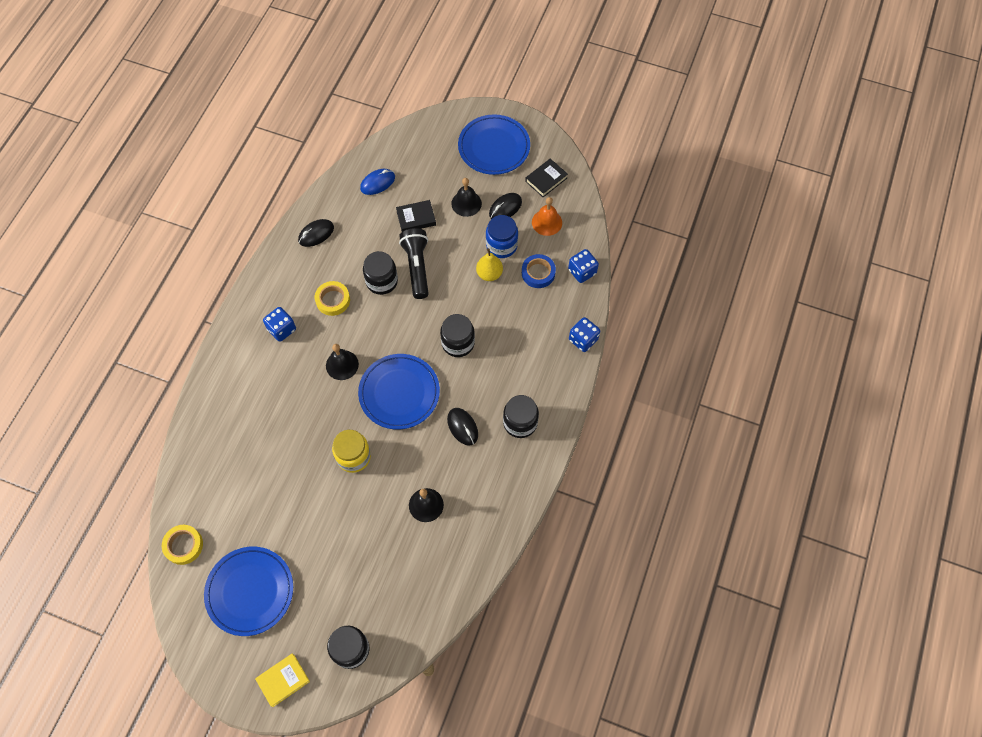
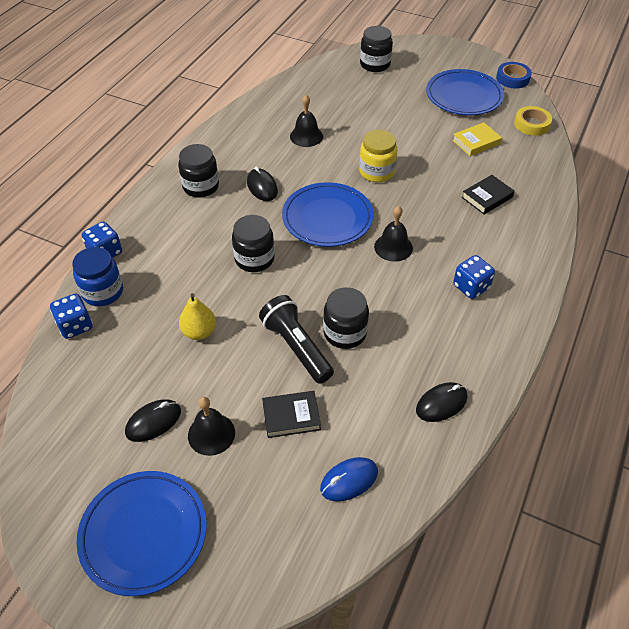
camera: 175 degrees left, 15 degrees down
(283, 680) = (427, 54): yellow book -> yellow book (476, 142)
(333, 300) = (409, 315): yellow tape -> none
(417, 267) = (296, 347): black flashlight -> black flashlight turned 150 degrees clockwise
(501, 245) = (173, 367): blue jar -> blue jar (103, 292)
(538, 273) = (134, 328): blue tape -> blue tape (512, 78)
(546, 179) = (75, 464): black book -> black book (487, 197)
(547, 222) = (98, 395): orange bell -> none

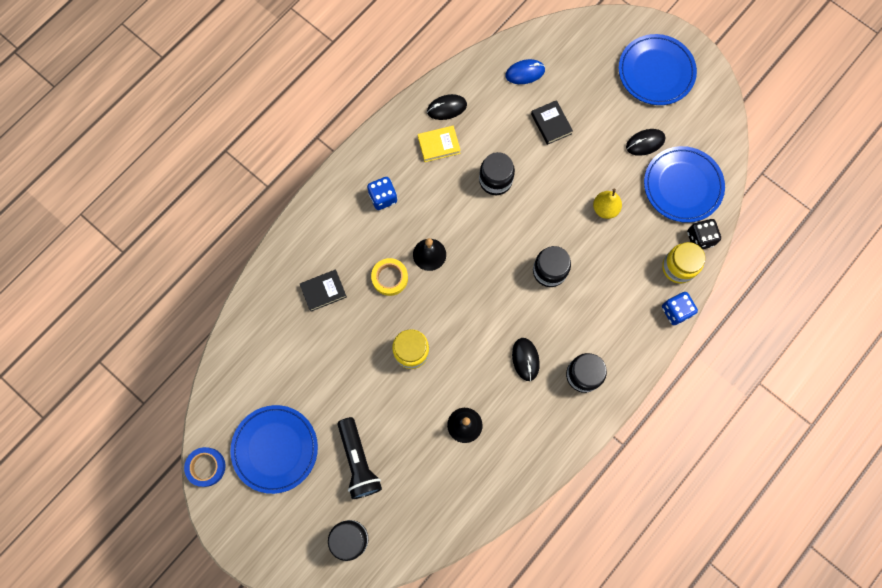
camera: 165 degrees left, 25 degrees up
(75, 326) = (700, 238): blue dice -> black dice
(103, 292) = (678, 267): blue jar -> yellow jar
(211, 434) = (607, 125): black bell -> none
(291, 416) = (551, 124): black book -> black book turned 60 degrees clockwise
(296, 347) = (535, 177): black flashlight -> black flashlight (358, 461)
(327, 218) = (475, 303): blue plate -> blue plate (682, 186)
(476, 142) = (297, 369): yellow book -> yellow book (439, 145)
(531, 124) = (228, 382): yellow tape -> yellow tape (390, 278)

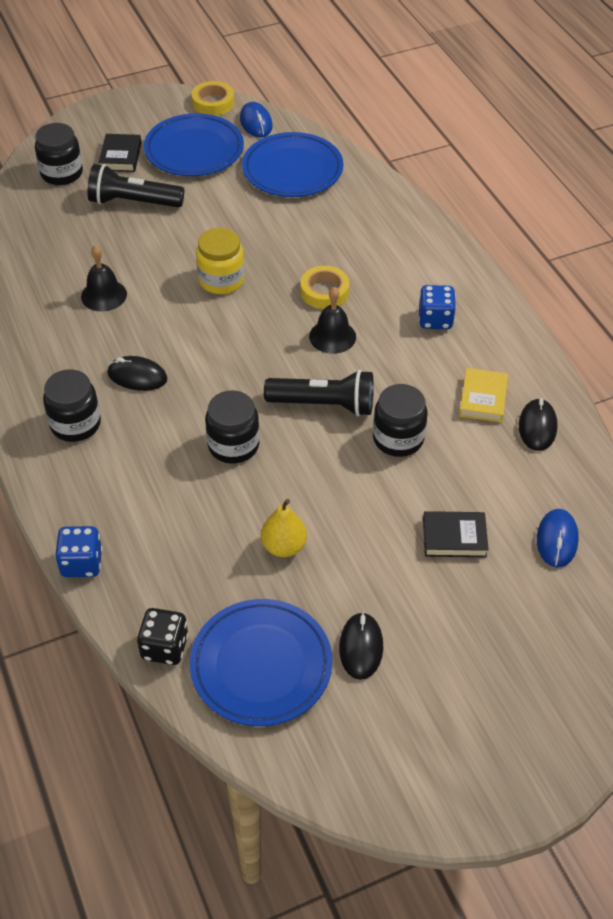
camera: 115 degrees right, 25 degrees down
(206, 467) = (213, 103): blue tape -> yellow tape
(219, 418) = (256, 123): none -> blue mouse
(323, 291) = (344, 233): black book -> black book (120, 156)
(490, 233) = (324, 404): none -> black flashlight
(656, 72) = (481, 725): blue plate -> blue plate (292, 170)
(678, 267) = (140, 597): yellow jar -> none

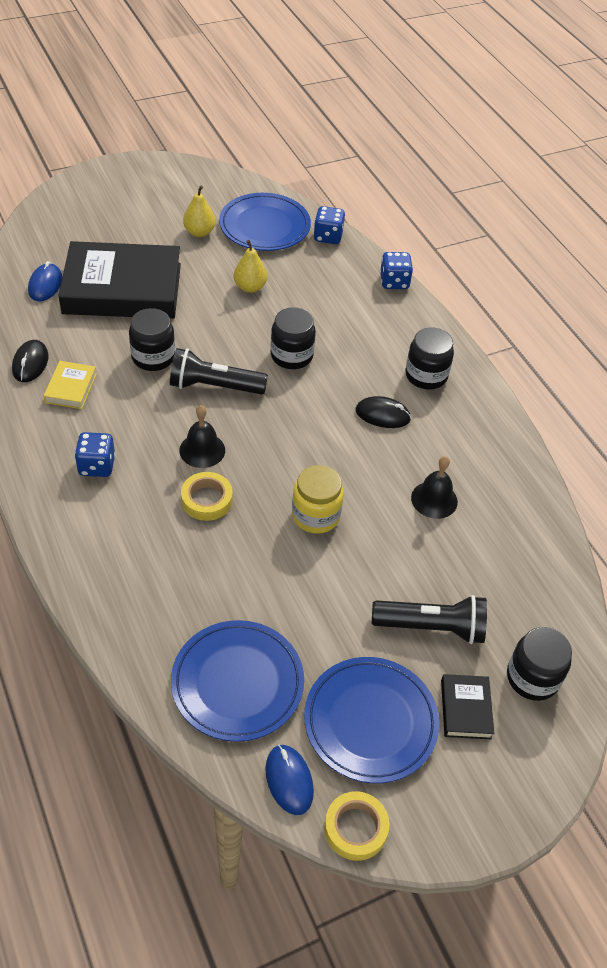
camera: 175 degrees right, 0 degrees up
(164, 647) = (328, 237): black dice -> blue dice
(361, 647) = (199, 232): black mouse -> yellow pear
(454, 537) = (122, 288): black book -> black book, size x2.40

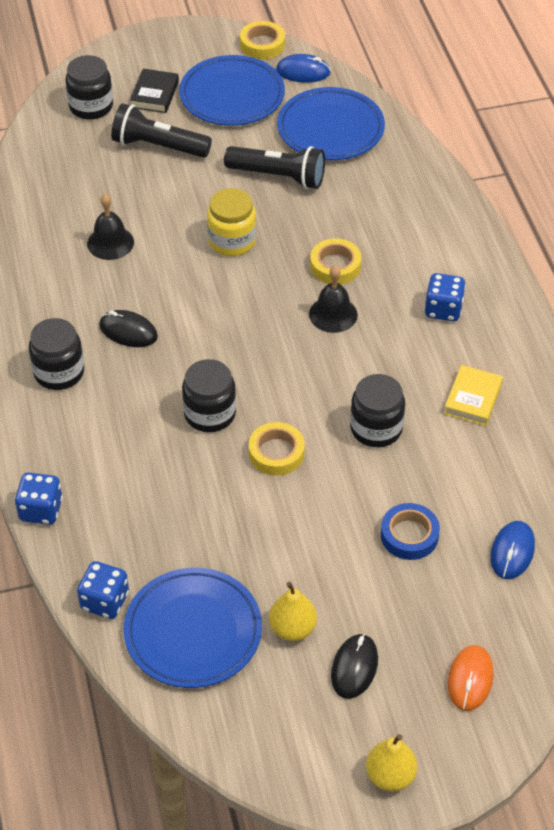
camera: 165 degrees left, 0 degrees up
(30, 363) = (521, 435): black mouse -> black mouse (354, 668)
(79, 216) = (470, 679): none -> orange mouse
(122, 288) = (409, 535): black book -> blue tape
(214, 386) = (309, 384): black flashlight -> black flashlight (278, 176)
(231, 333) = (276, 453): none -> yellow tape
(250, 287) = (238, 521): yellow pear -> yellow pear (390, 776)
(289, 780) = (303, 72): blue mouse -> blue mouse turned 75 degrees counterclockwise

